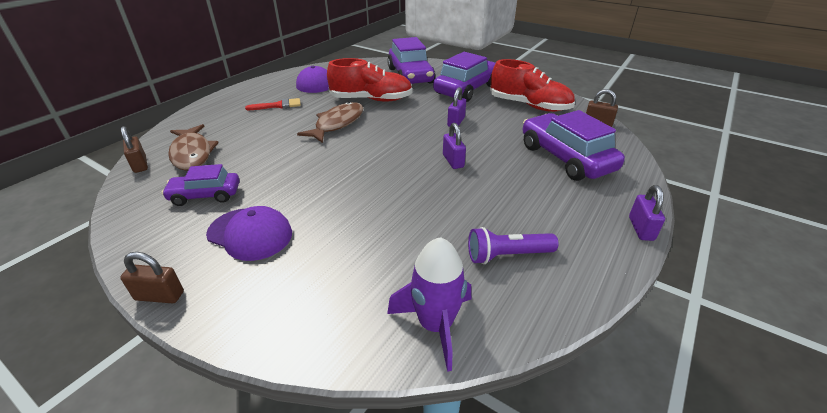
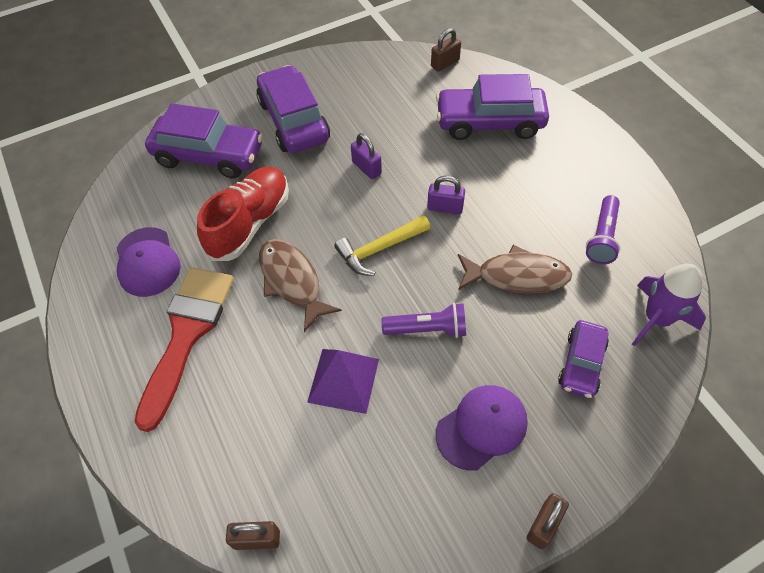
camera: 60 degrees left, 20 degrees up
(192, 153) = (265, 467): brown fish -> brown fish (517, 276)
(205, 195) = (383, 462): purple car -> purple car (581, 364)
(268, 162) = (343, 380): none -> purple pyramid
(278, 105) = (187, 334): red brush -> red brush, size x2.10
(331, 183) = (427, 329): none -> purple flashlight
(388, 145) = (379, 249): none -> yellow hammer
(529, 106) = (373, 90): red shoe -> none
(641, 228) = (608, 138): purple padlock -> none

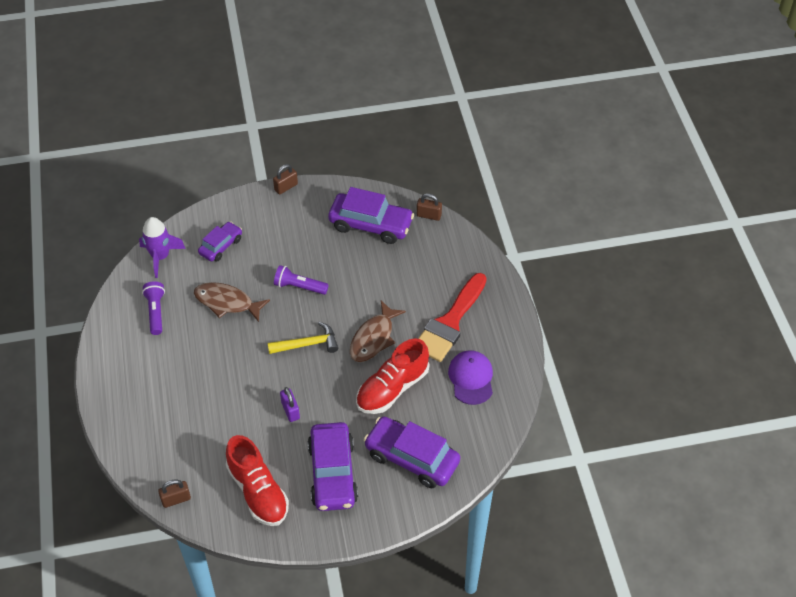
camera: 165 degrees left, 5 degrees down
(292, 281) = (374, 338): brown fish -> brown fish turned 45 degrees clockwise
(343, 380) = (361, 272): purple pyramid -> none
(366, 88) = (258, 491): none -> red shoe
(445, 207) = (248, 362): purple padlock -> none
(482, 427) = (294, 231): purple cap -> none
(489, 122) = (174, 424): purple car -> purple car (371, 225)
(602, 237) = (156, 312): purple flashlight -> purple flashlight turned 45 degrees counterclockwise

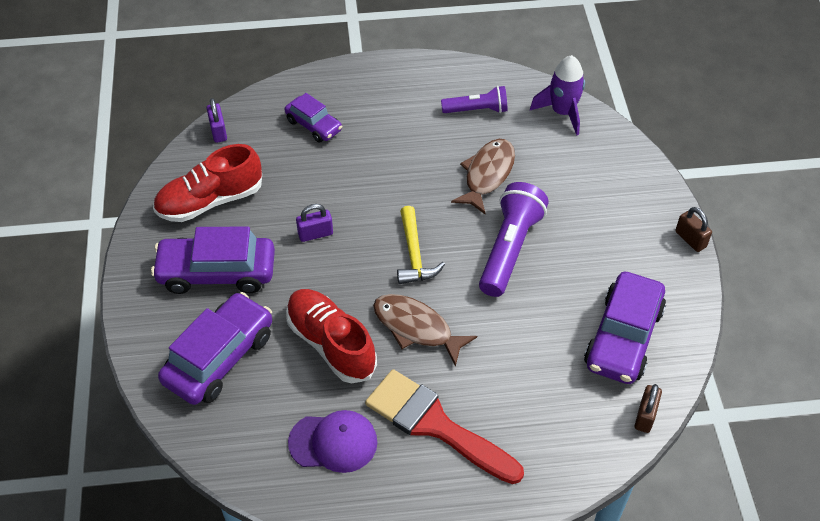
camera: 95 degrees right, 0 degrees up
(176, 499) = (218, 131): brown padlock -> purple padlock
(221, 246) = (580, 169): purple car -> purple car (314, 125)
(299, 286) = (510, 249): purple flashlight -> purple flashlight, size x1.63

